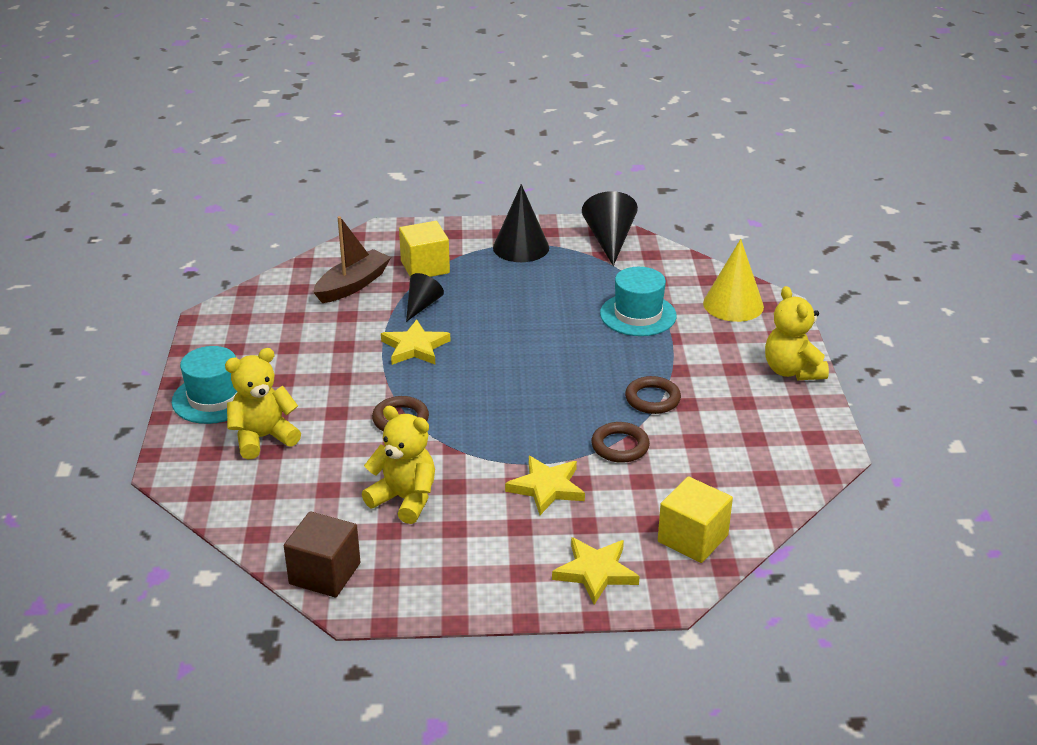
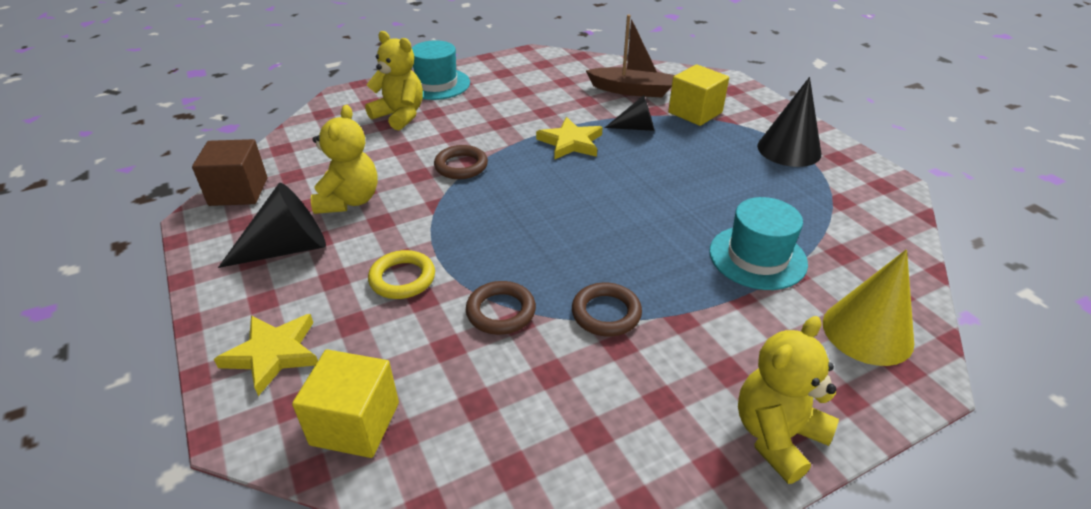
camera: 65 degrees right, 5 degrees up
(547, 487) = (402, 278): yellow star -> yellow ring
(609, 240) = (875, 198): black cone -> black cone (287, 248)

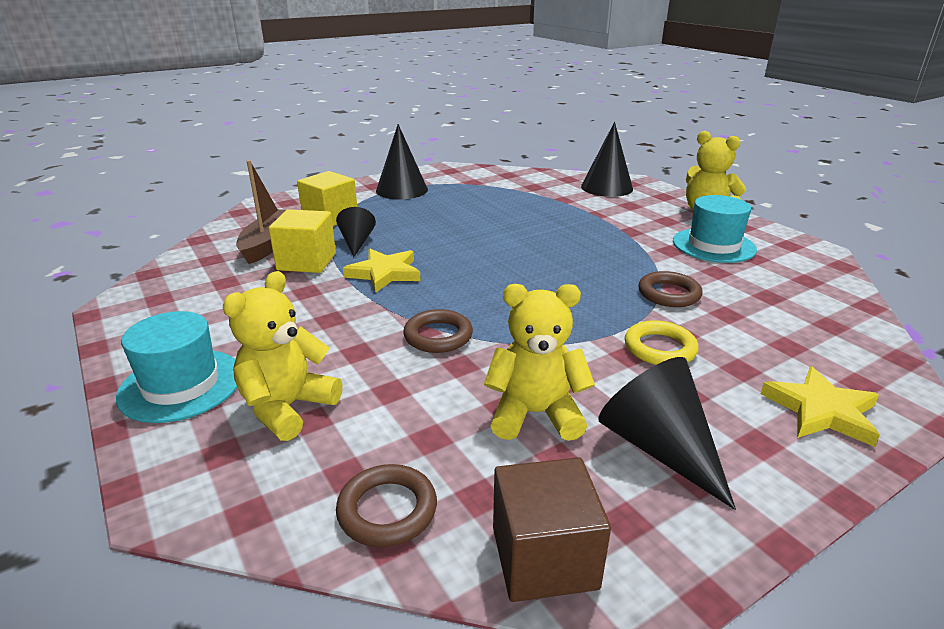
camera: 95 degrees left, 10 degrees down
(355, 423) = (841, 345): yellow cube -> yellow cube (306, 262)
(606, 313) = (641, 254): brown ring -> brown ring (387, 510)
(757, 257) = (549, 207): turquoise hat -> turquoise hat (713, 245)
(867, 332) = (606, 187): yellow cone -> black cone

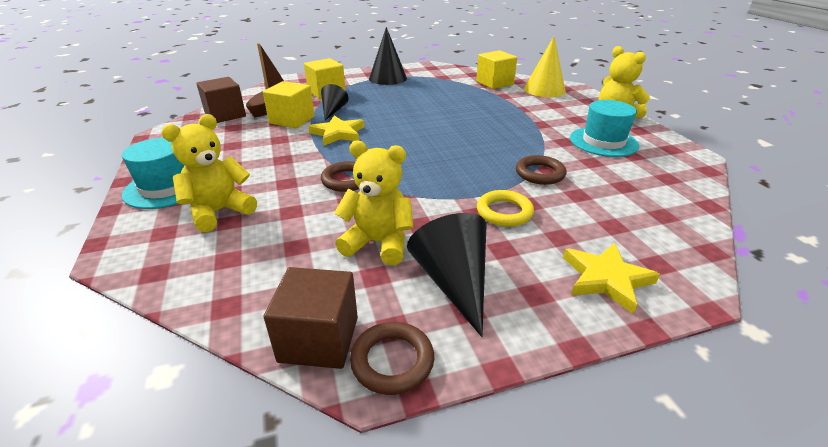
camera: 15 degrees right, 5 degrees up
(202, 265) = (225, 115): none -> brown cube
(387, 510) = (238, 287): brown ring -> brown ring (392, 361)
(542, 184) = (494, 83): none -> yellow cube
(606, 187) = (544, 90): black cone -> yellow cone

